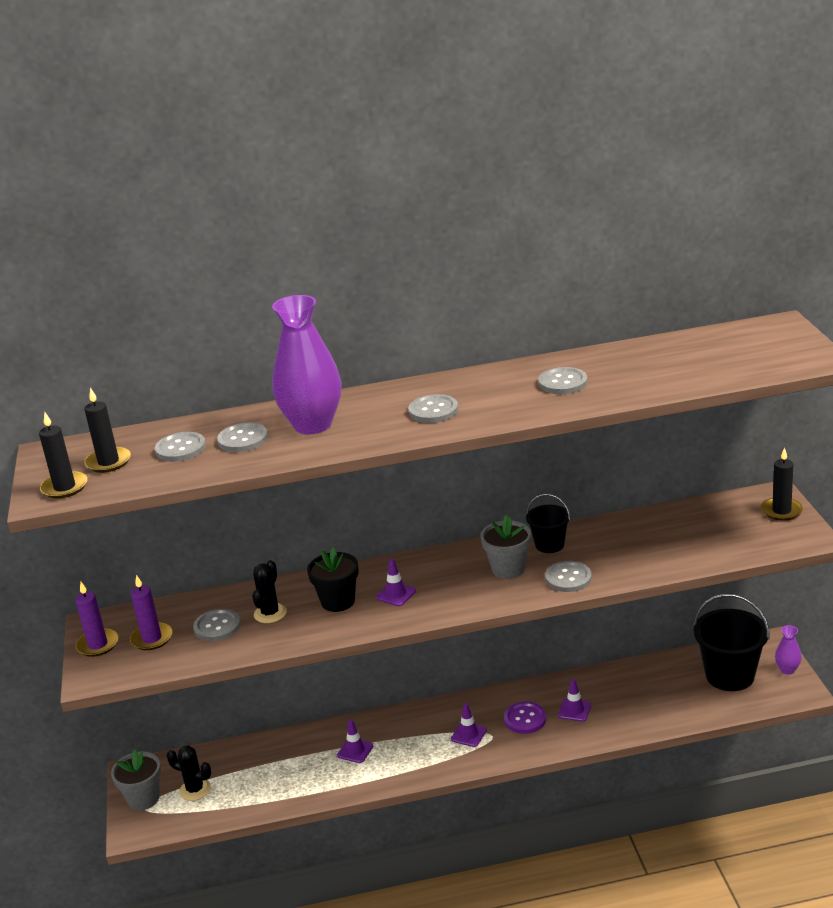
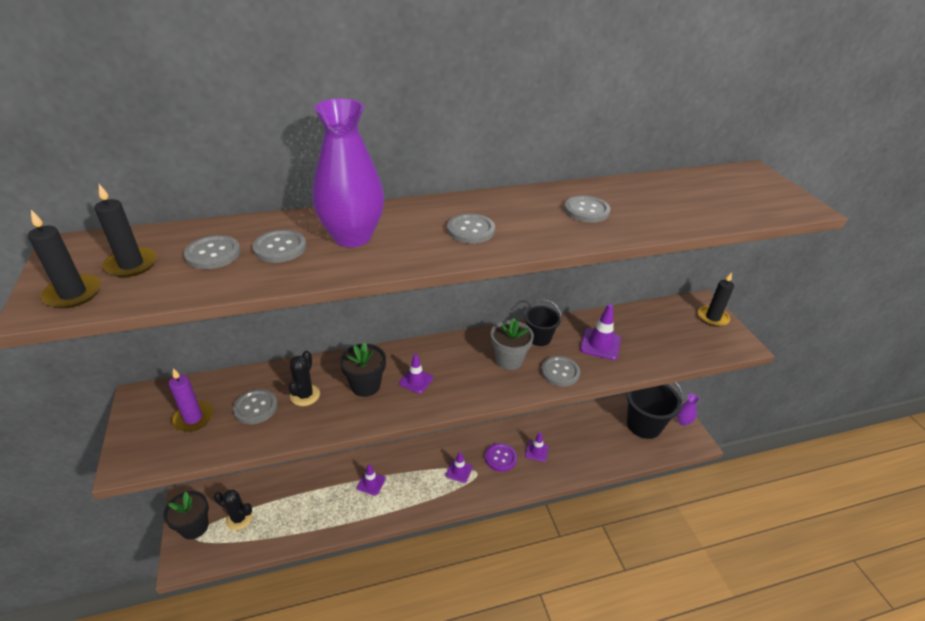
camera: 10 degrees left, 10 degrees up
(98, 645) = (140, 423): purple candle -> none
(143, 798) = (194, 527): grey flower pot -> black flower pot
(625, 547) = (600, 344): none -> purple traffic cone

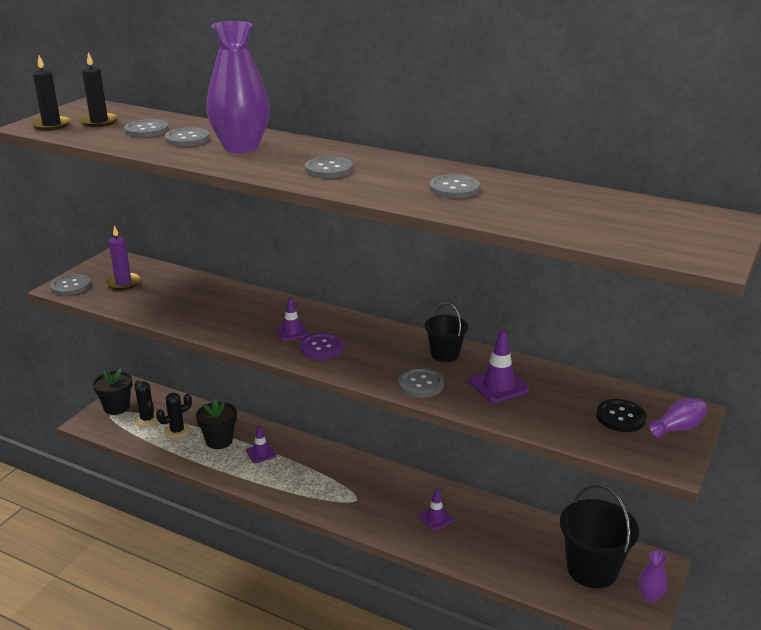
camera: 45 degrees right, 10 degrees down
(255, 407) = (165, 295): grey button -> grey button (70, 286)
(305, 395) = (204, 303): black cactus -> black cactus (177, 431)
(365, 385) = (251, 317): black flower pot -> black flower pot (219, 441)
(459, 471) = (342, 488): purple traffic cone -> none
(500, 458) = (393, 502): purple button -> purple button (321, 348)
(509, 360) = (389, 355): grey flower pot -> none
(682, 327) = (620, 417): none -> black button
(712, 318) = (678, 428): black candle -> purple vase

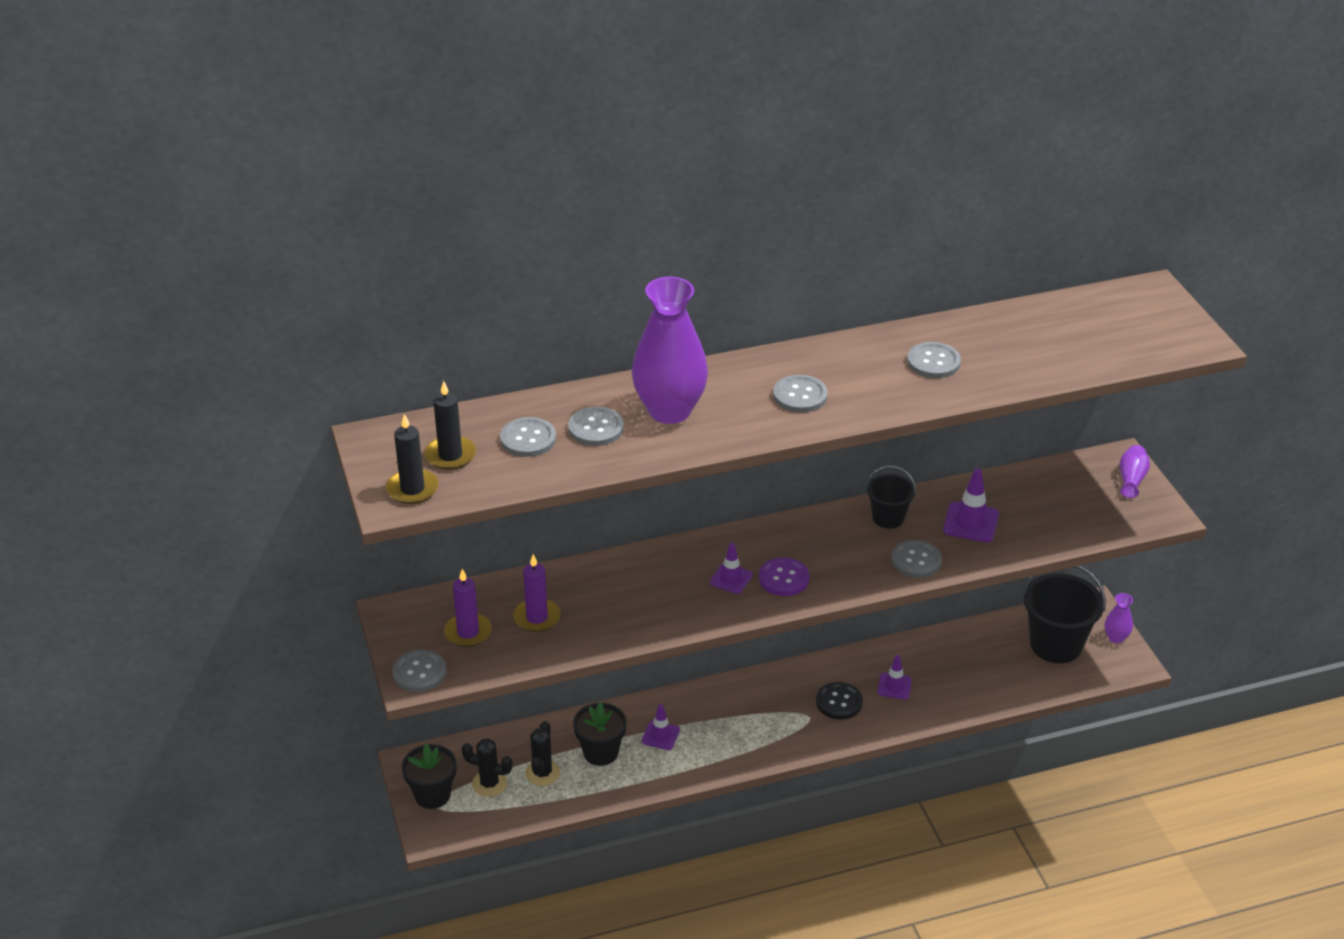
camera: 45 degrees left, 10 degrees up
(164, 294) = (537, 617): none -> purple candle
(620, 417) = (1086, 495): black button -> black button (839, 702)

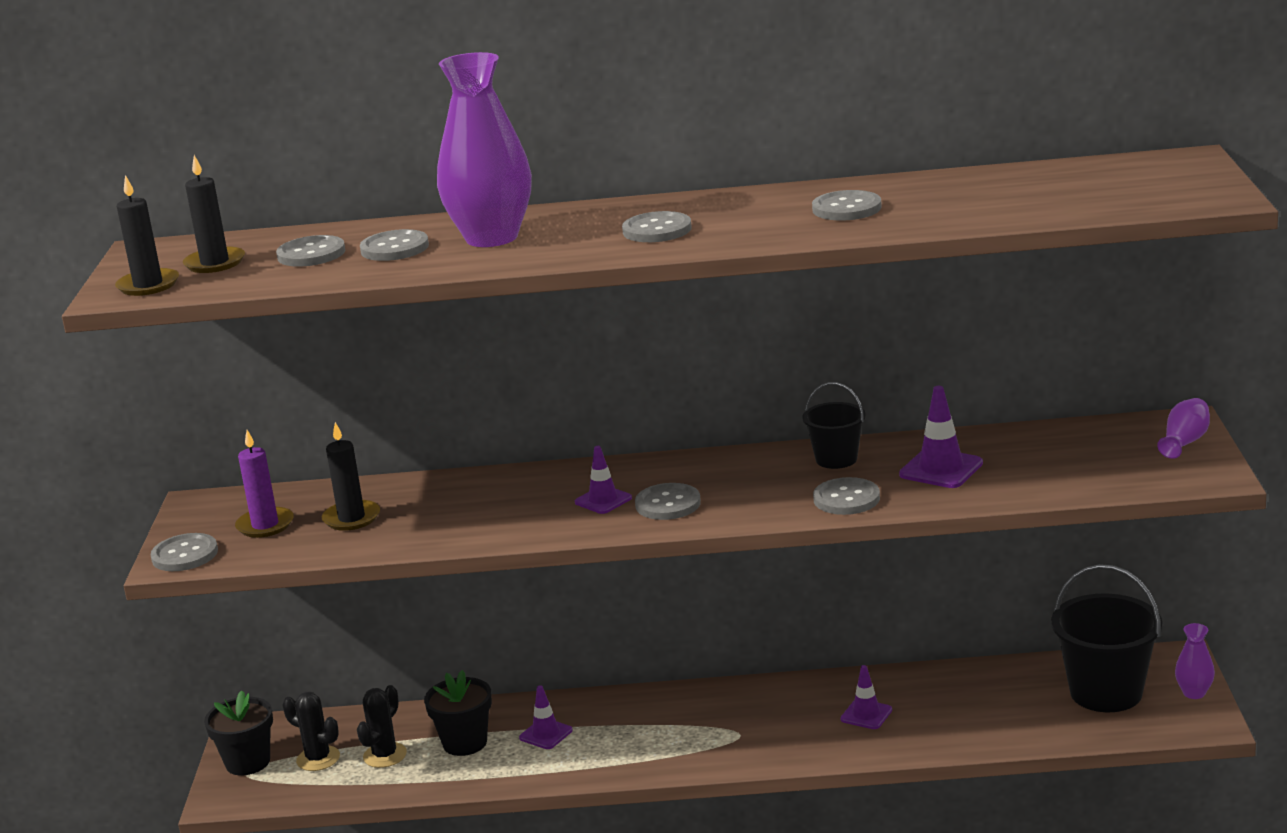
camera: 20 degrees right, 15 degrees down
(537, 617) = (351, 518): purple candle -> black candle
(784, 578) = (668, 504): purple button -> grey button
(839, 702) = (785, 723): black button -> none

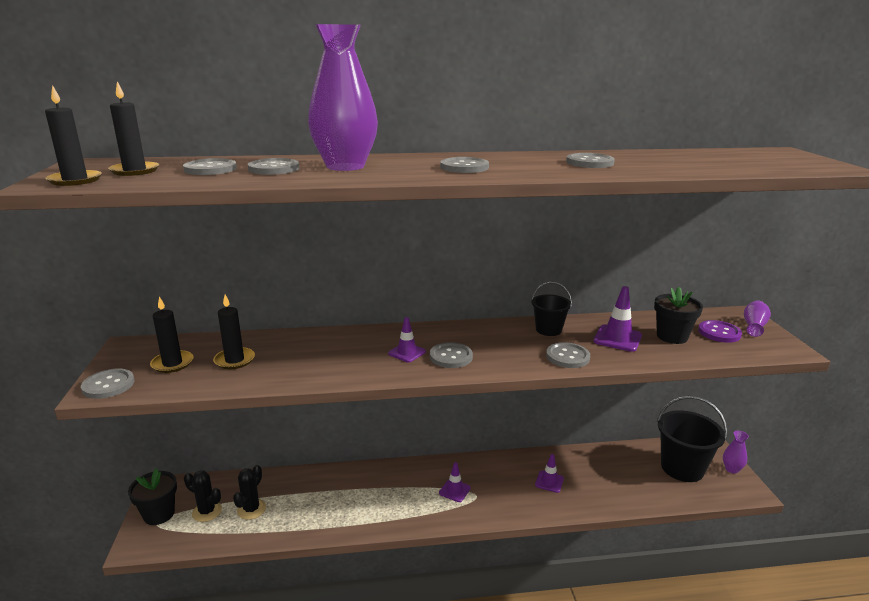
camera: 10 degrees left, 0 degrees up
(265, 525) = (172, 363): purple candle -> black candle
(465, 743) = (304, 500): black flower pot -> black flower pot (672, 336)
(546, 734) = (355, 494): purple traffic cone -> purple traffic cone (454, 490)
(1116, 454) = (719, 333): none -> purple button

